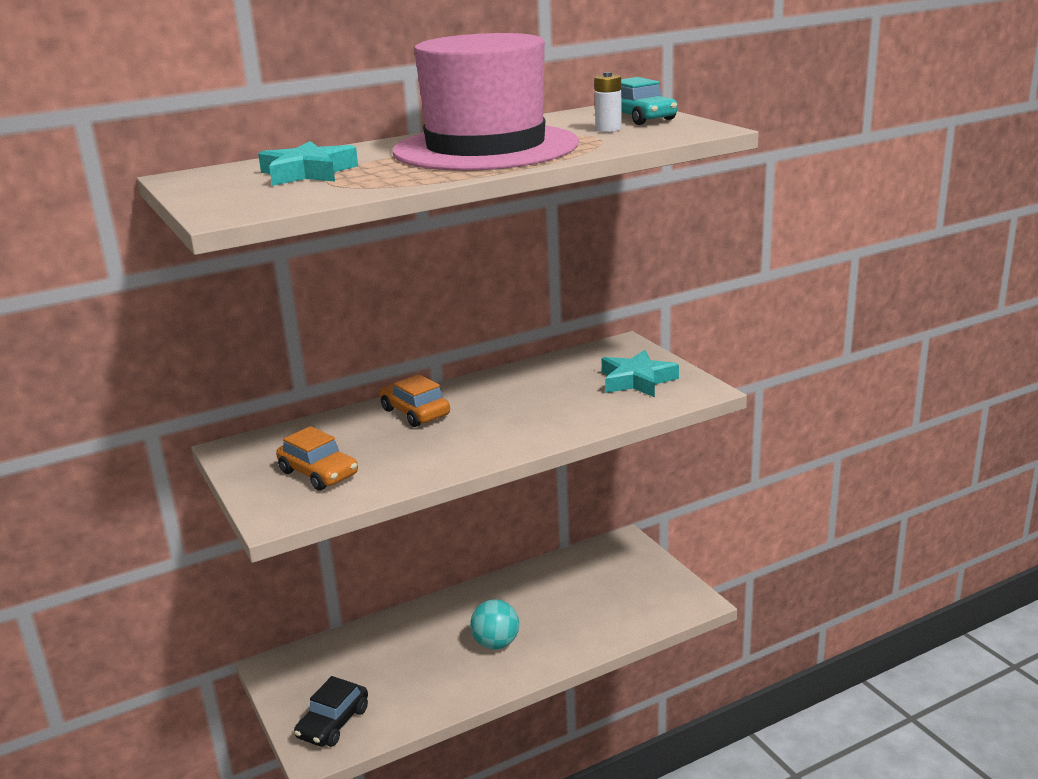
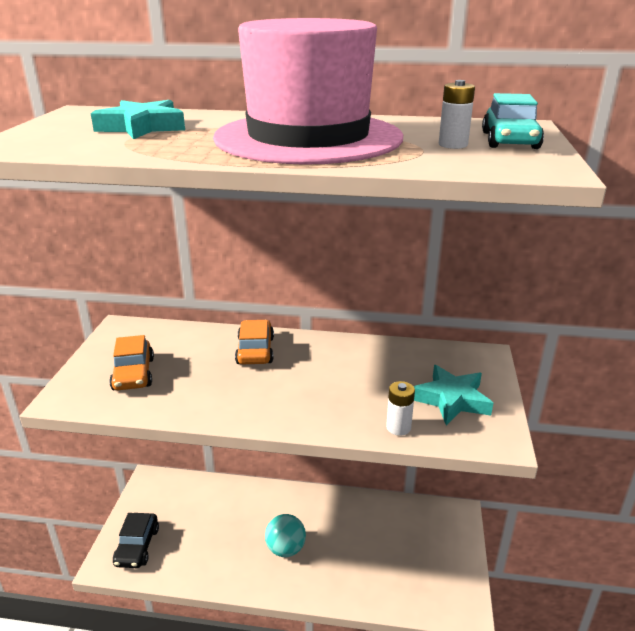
camera: 35 degrees right, 5 degrees up
(333, 723) = (137, 546): black car -> black car turned 60 degrees counterclockwise
(621, 412) = (398, 427): none -> white battery

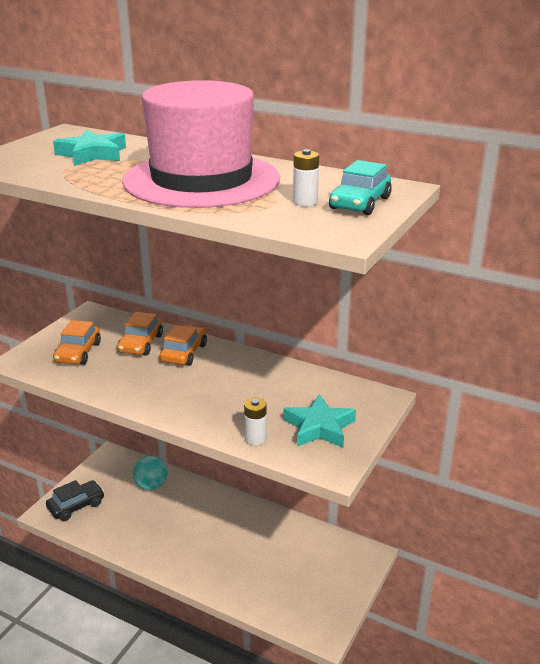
camera: 20 degrees right, 0 degrees up
(137, 546) = (76, 506): black car -> black car turned 150 degrees counterclockwise
(201, 350) = (141, 344): none -> orange car
(285, 549) = (194, 540): turquoise ball -> turquoise ball (151, 485)

